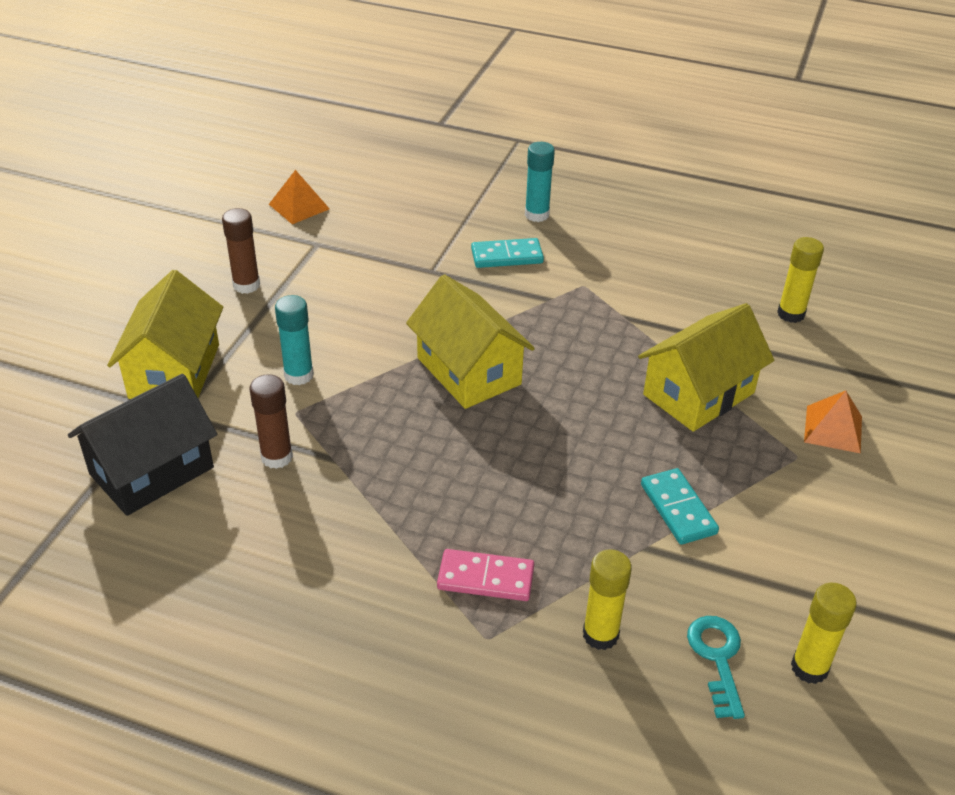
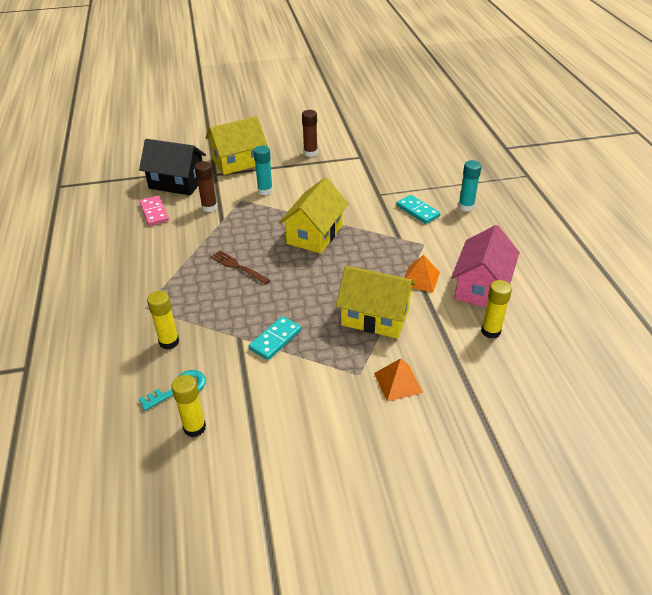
camera: 60 degrees right, 0 degrees up
(299, 206) = (382, 140): orange pyramid -> orange pyramid (420, 278)
(476, 484) = (238, 267): none -> brown fork
(485, 578) = (180, 293): pink domino -> pink domino (154, 212)
(706, 281) = (481, 287): none -> pink house

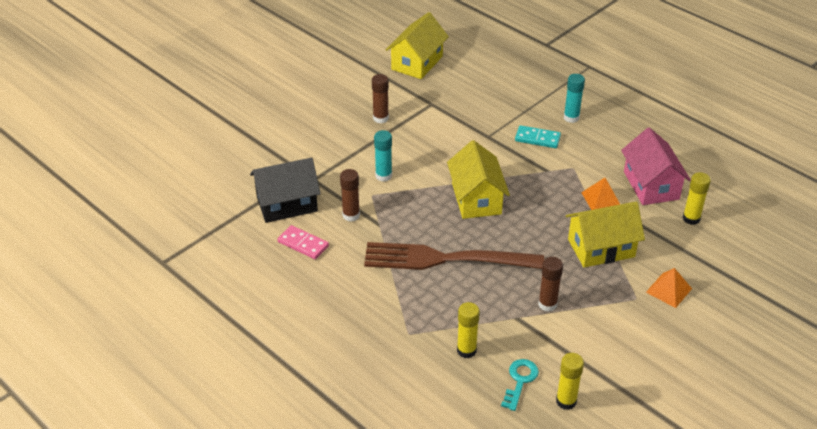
camera: 35 degrees left, 0 degrees up
(238, 161) = (321, 156): yellow house -> yellow house (417, 63)
(238, 267) = (446, 259): brown fork -> brown fork, size x2.34
(275, 339) = (547, 304): turquoise domino -> brown glue stick

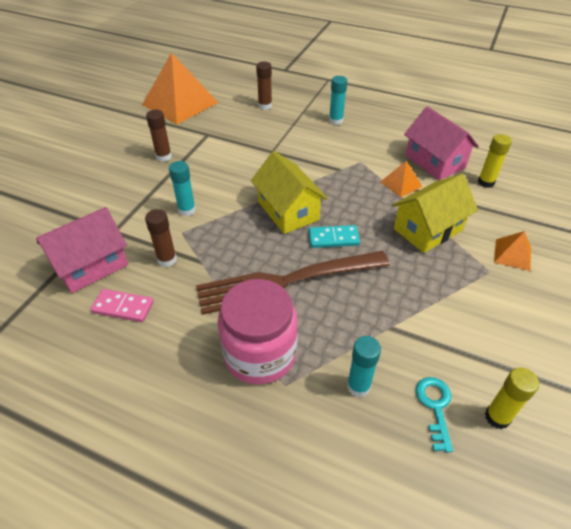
camera: 20 degrees left, 5 degrees up
(287, 204) = (91, 265): black house -> pink house
(399, 307) = (260, 354): none -> pink jar
(417, 63) = (180, 103): yellow house -> orange pyramid
(466, 350) = (358, 386): yellow glue stick -> turquoise glue stick
(537, 138) = (316, 144): turquoise domino -> turquoise domino (333, 238)
(547, 304) = (412, 303): brown glue stick -> brown glue stick (265, 106)

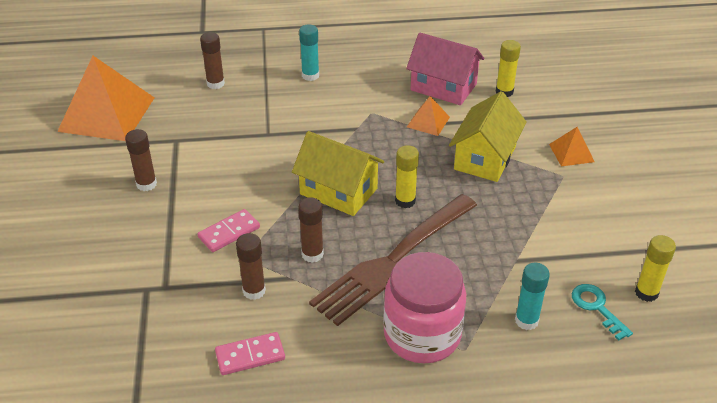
camera: 30 degrees left, 5 degrees down
(91, 265) = (174, 332): pink house -> none
(187, 210) = (229, 232): turquoise glue stick -> pink domino
(230, 250) = (312, 254): none -> brown glue stick
(333, 238) = (405, 201): turquoise domino -> yellow glue stick

